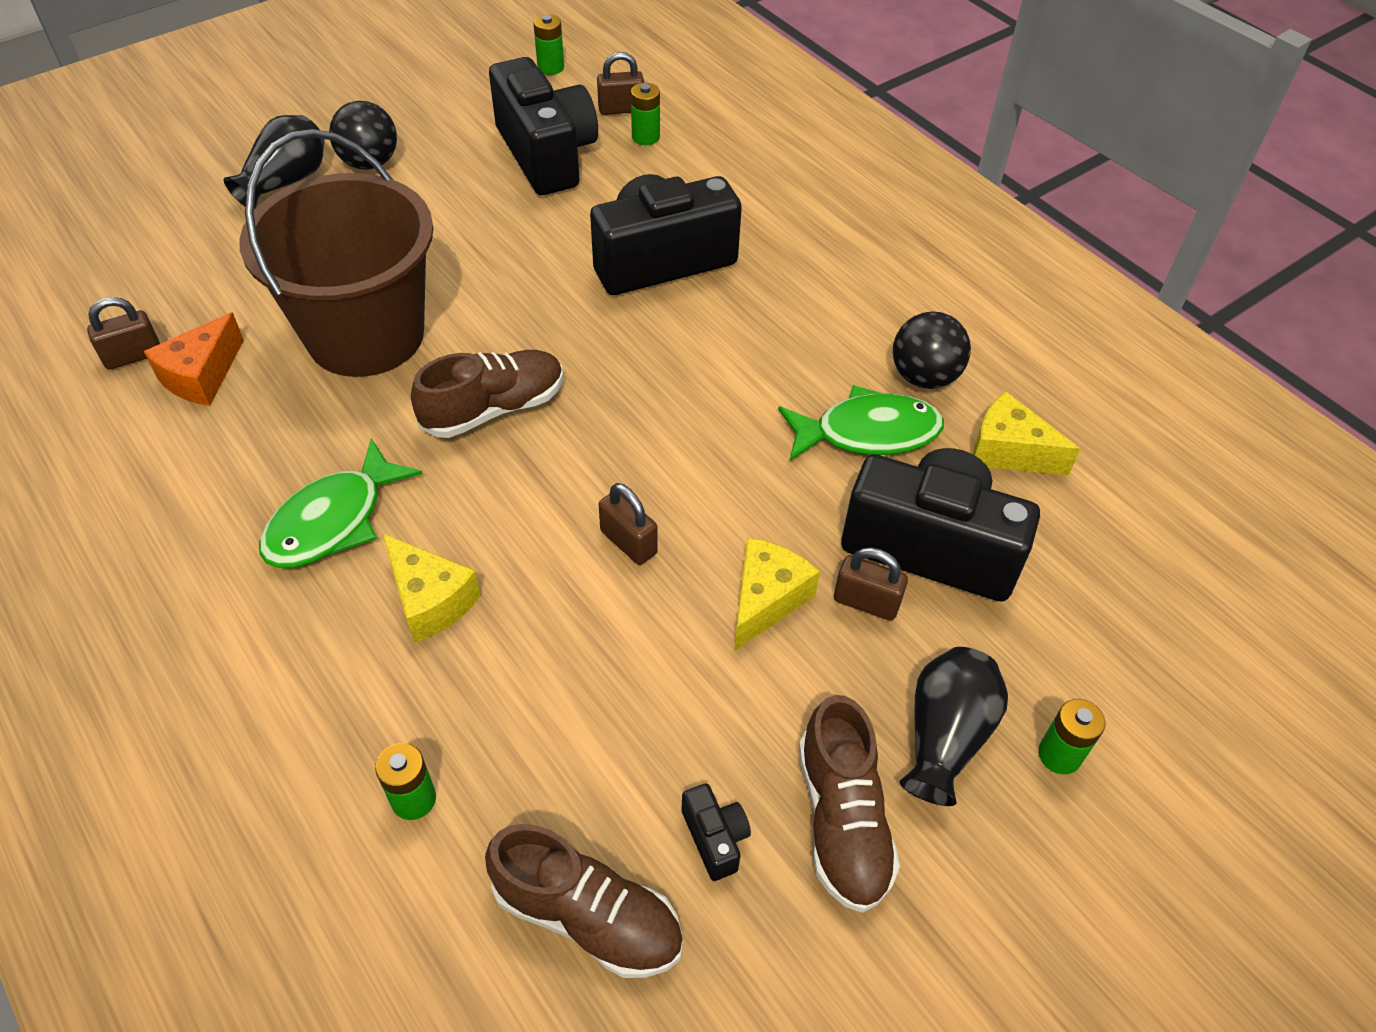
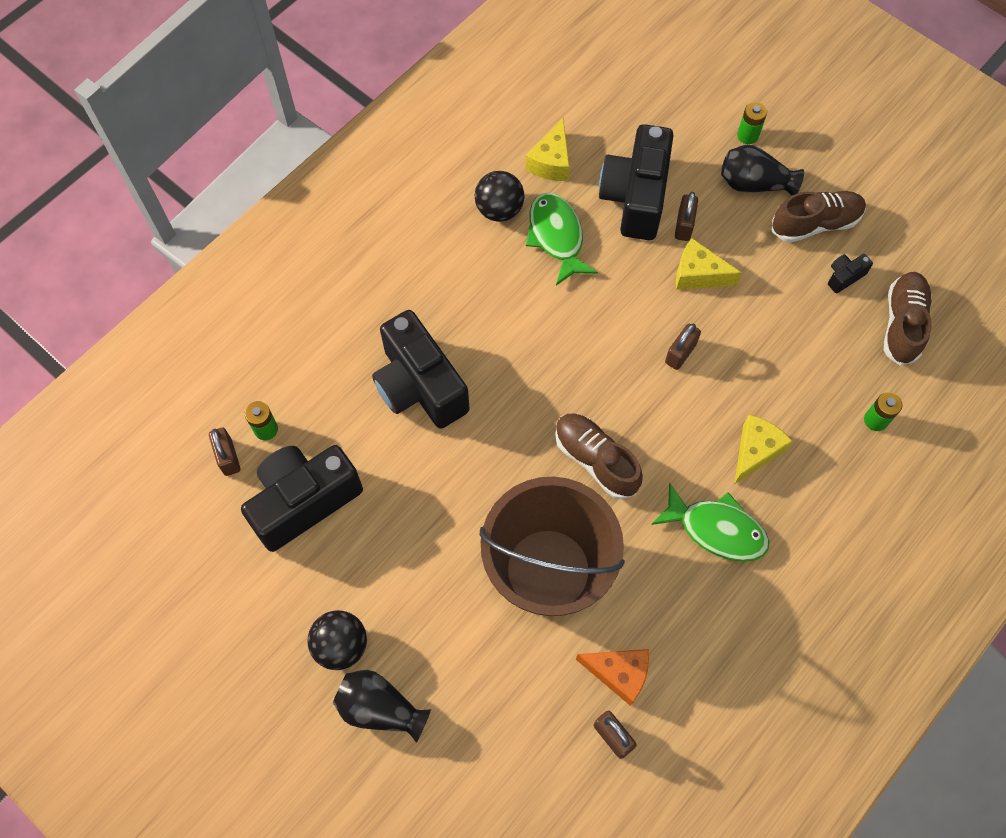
camera: 100 degrees left, 15 degrees up
(550, 67) = (170, 533): green battery -> none

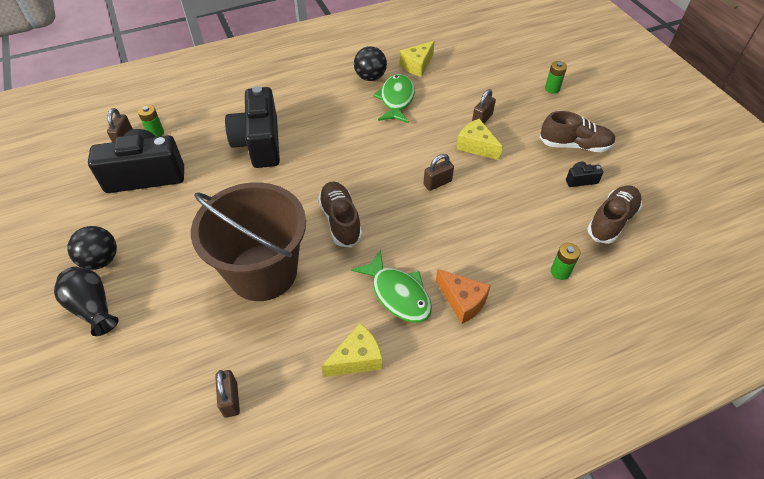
camera: 25 degrees right, 15 degrees down
(619, 673) = (265, 358): orange cheese -> orange cheese (462, 301)
(635, 197) = (459, 96): black camera -> none
(754, 184) = (542, 113): black vase -> none
(755, 451) = (456, 257): yellow cheese -> yellow cheese (357, 358)

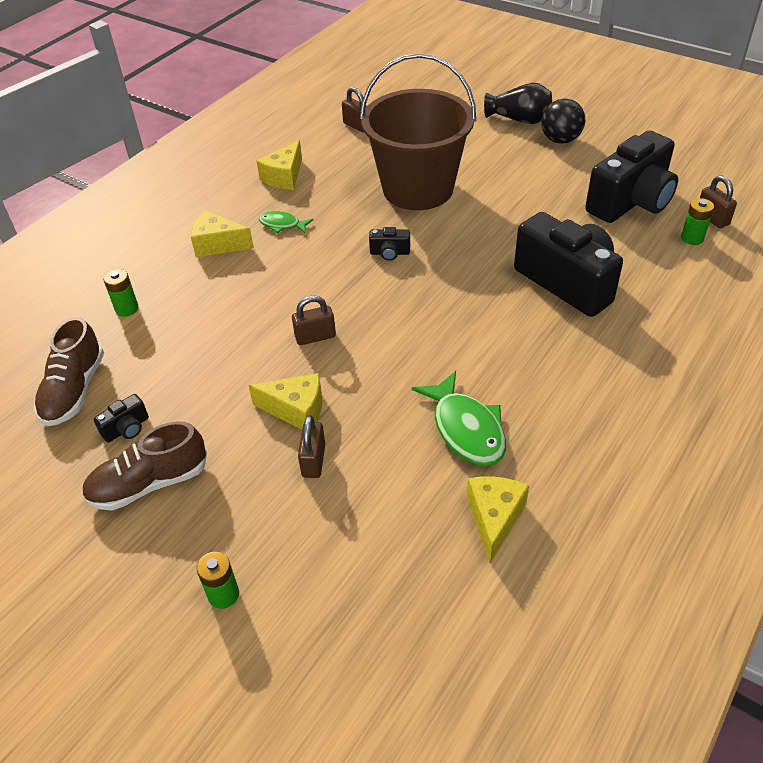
camera: 150 degrees right, 5 degrees down
(340, 220) = (390, 253): brown shoe -> black camera
(370, 77) = (543, 450): black ball -> none
(398, 294) = (282, 225): green fish -> green fish, size x0.56
(437, 183) = (315, 337): brown padlock -> brown padlock turned 45 degrees clockwise
(462, 301) = (218, 244): orange cheese -> yellow cheese

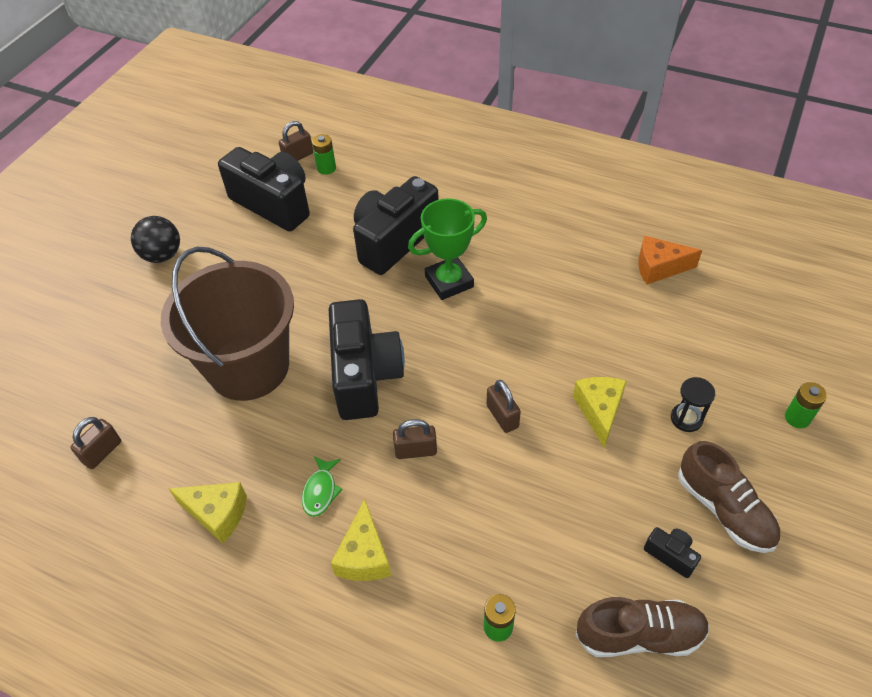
camera: 100 degrees left, 5 degrees up
(262, 482) = (686, 418): none -> black hourglass
(313, 460) = (650, 386): brown padlock -> brown padlock (416, 450)
(390, 253) = (365, 375): black camera -> black camera, size x2.47
(466, 429) = (581, 291): green fish -> none
(494, 519) = (659, 268): yellow cheese -> orange cheese
(499, 318) = (449, 282): none -> green trophy
(519, 119) = (115, 291): black vase -> none

